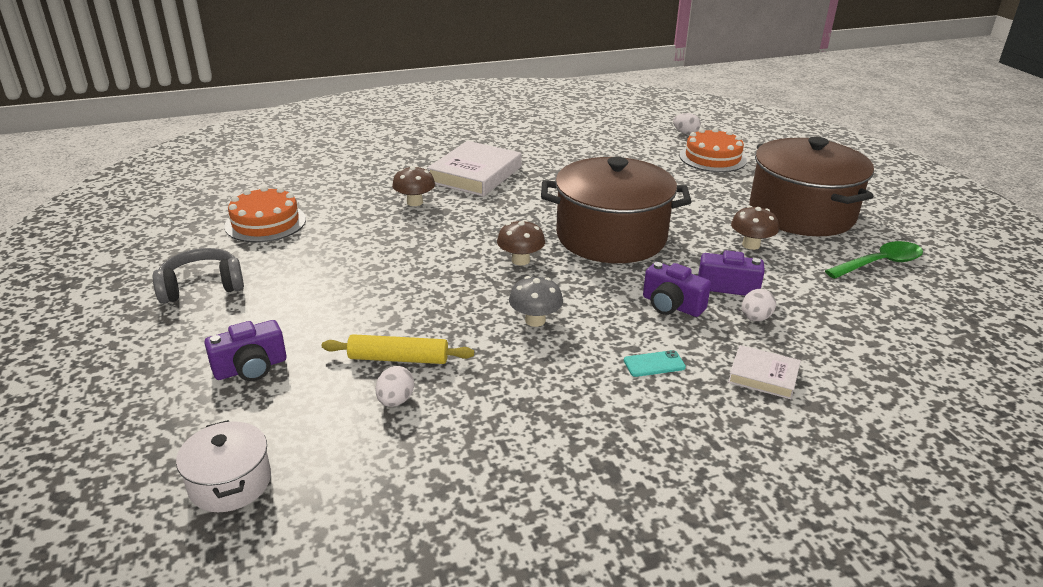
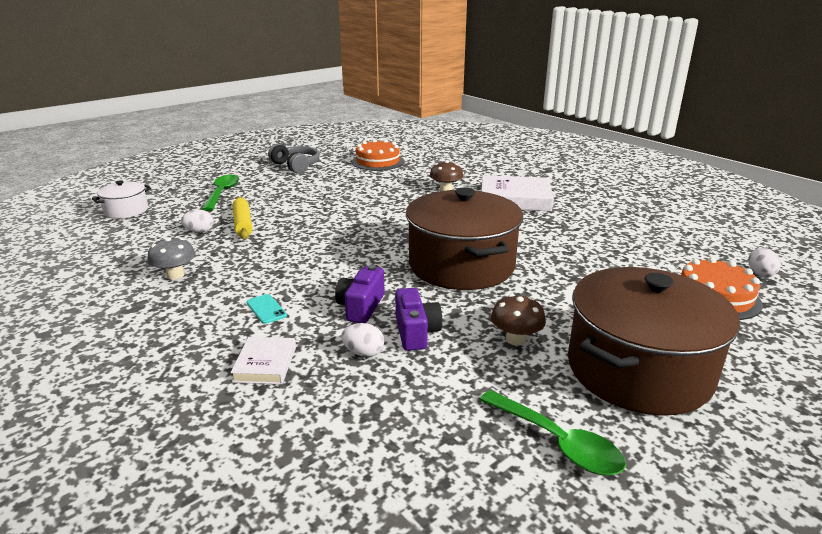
camera: 70 degrees right, 5 degrees down
(251, 368) = (222, 193): purple camera -> green spoon
(520, 260) = (390, 237): brown mushroom -> none
(535, 320) = (307, 255): grey mushroom -> grey mushroom (175, 275)

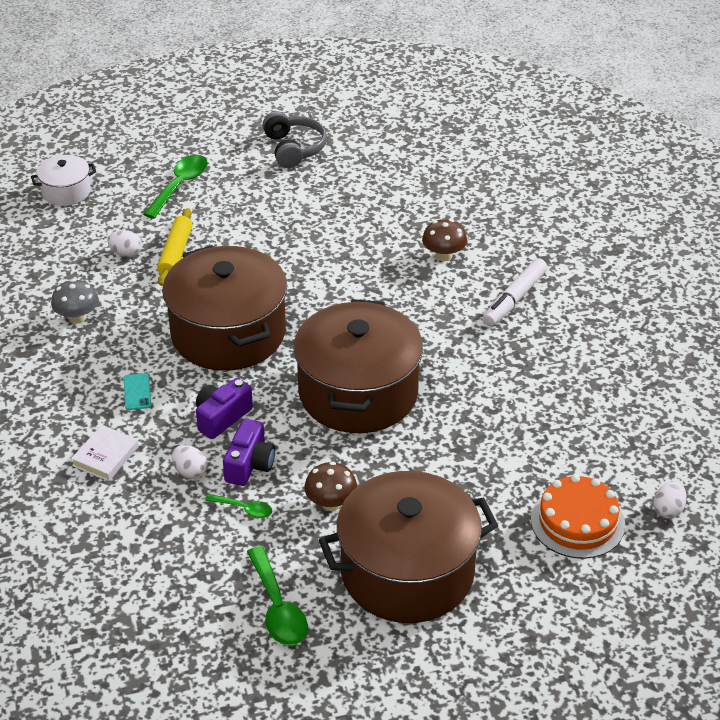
camera: 25 degrees right, 15 degrees up
(322, 256) = (228, 333): none -> brown pot
(378, 161) = (403, 167): orange cake -> none
(441, 366) = (244, 509): none -> green spoon
(515, 199) = (514, 299): white book -> white marker

